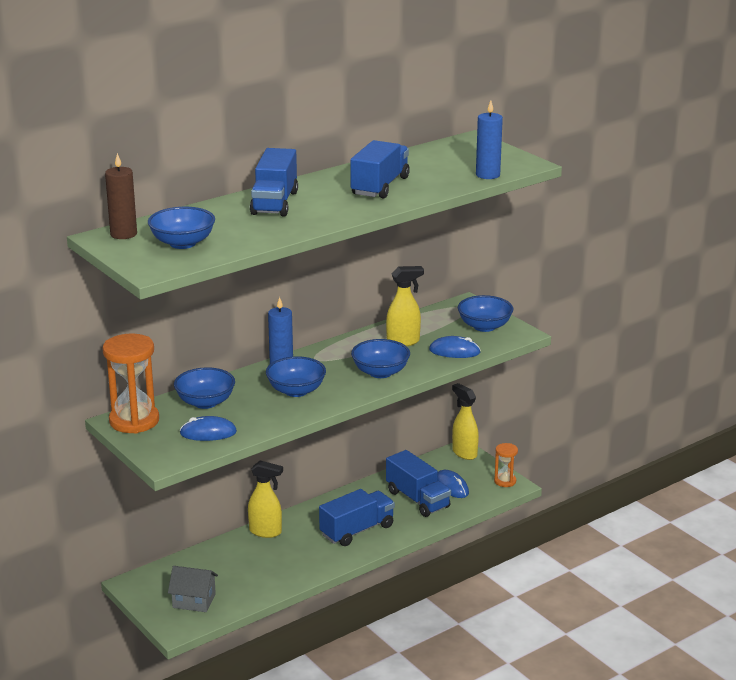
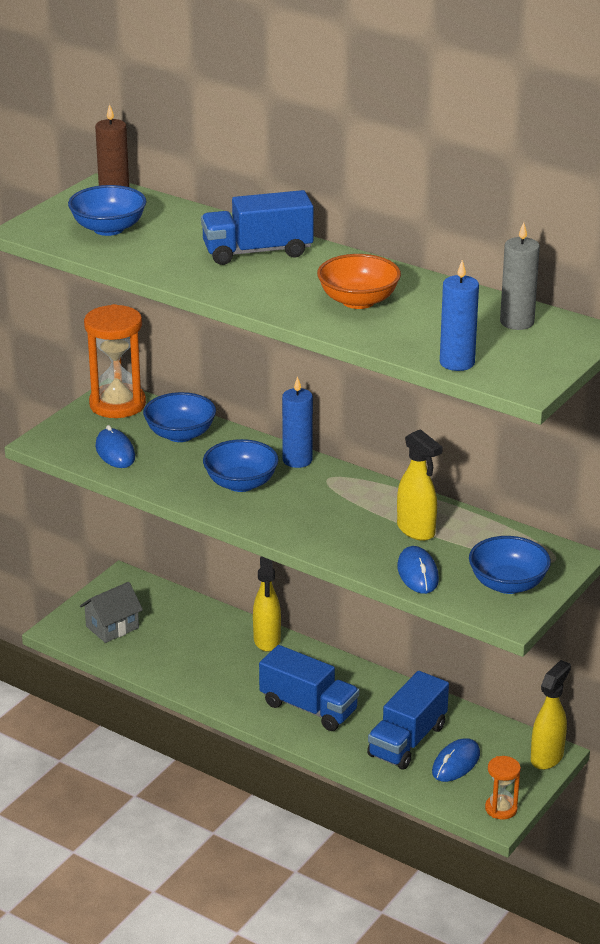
camera: 70 degrees right, 5 degrees up
(194, 601) = (112, 627): grey house -> grey house turned 60 degrees clockwise
(380, 186) = (358, 301): blue truck -> orange bowl
(380, 372) = (323, 530): blue bowl -> none
(445, 152) = (517, 322): none -> grey candle

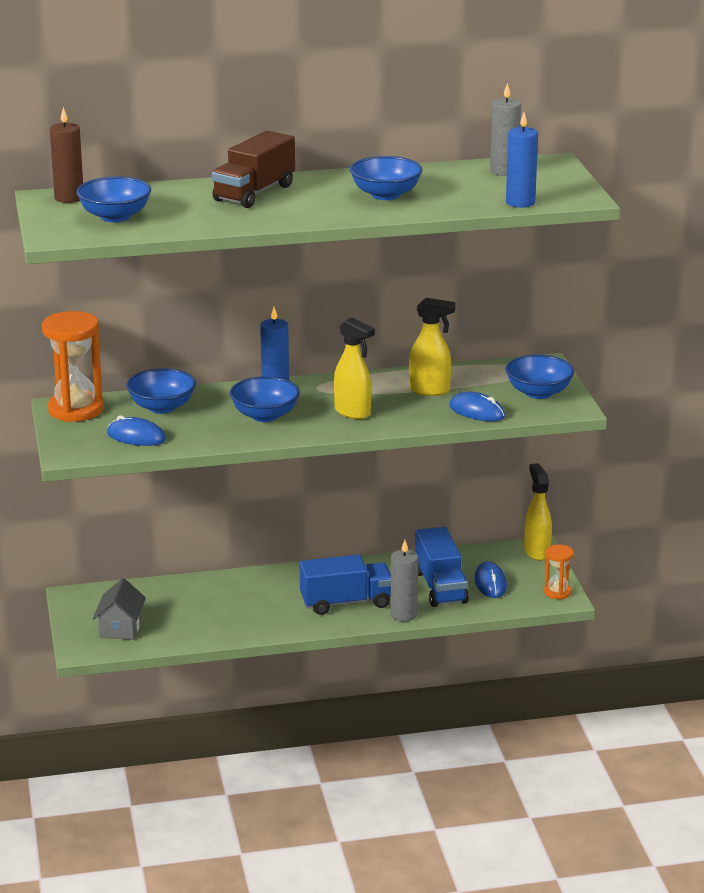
camera: 45 degrees left, 5 degrees down
(257, 252) = (254, 193): blue truck -> brown truck
(267, 641) = (248, 580): yellow spray bottle -> yellow spray bottle (353, 412)
(336, 748) = (403, 615): none -> grey candle
(358, 301) = (385, 195): orange bowl -> blue bowl

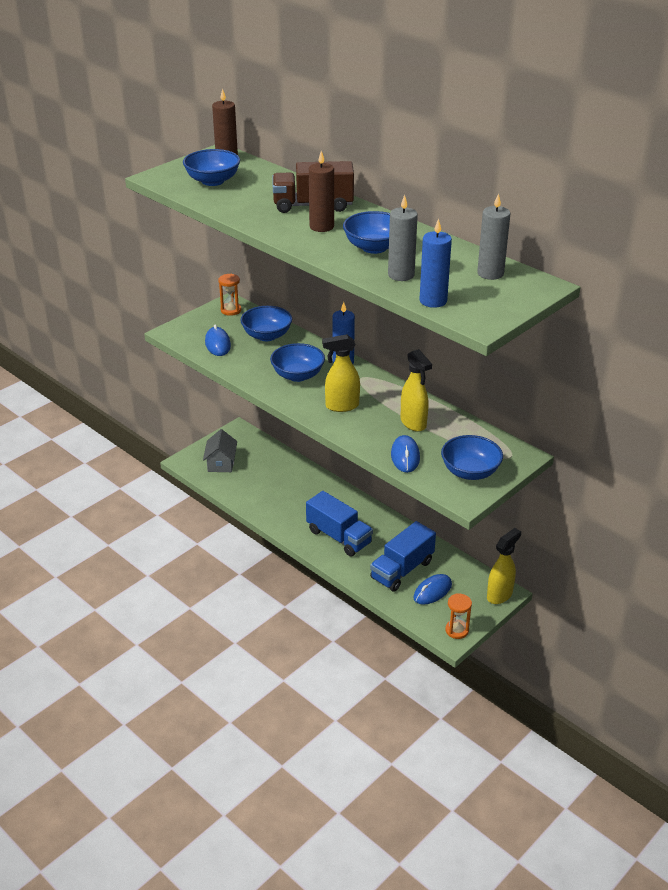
camera: 55 degrees right, 10 degrees up
(76, 409) = (231, 310): orange hourglass -> orange hourglass, size x0.52
(120, 628) = (221, 463): grey house -> grey house turned 60 degrees counterclockwise
(307, 202) = (321, 227): none -> brown candle
(353, 412) = (341, 406): yellow spray bottle -> yellow spray bottle turned 75 degrees clockwise
(403, 615) = (350, 569): grey candle -> grey candle (401, 275)

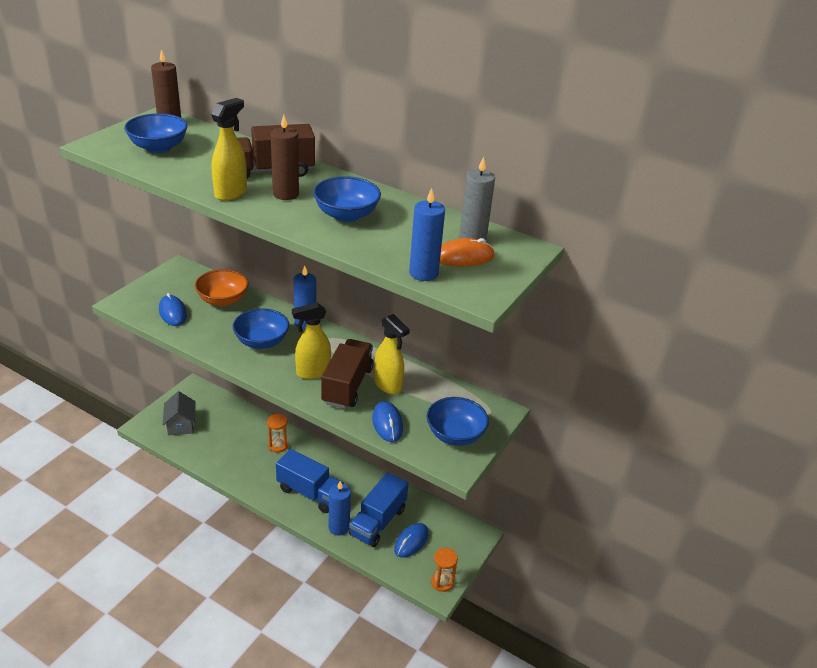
camera: 15 degrees left, 0 degrees up
(231, 310) = (181, 275): orange hourglass -> orange hourglass (278, 445)
(267, 336) = (223, 300): blue bowl -> orange bowl
(361, 570) = (339, 527): none -> blue candle
(373, 420) = (347, 385): none -> brown truck
(401, 275) = (382, 245): grey candle -> none
(476, 289) = (464, 257): none -> orange mouse
(499, 595) = (475, 537): yellow spray bottle -> yellow spray bottle (231, 193)

